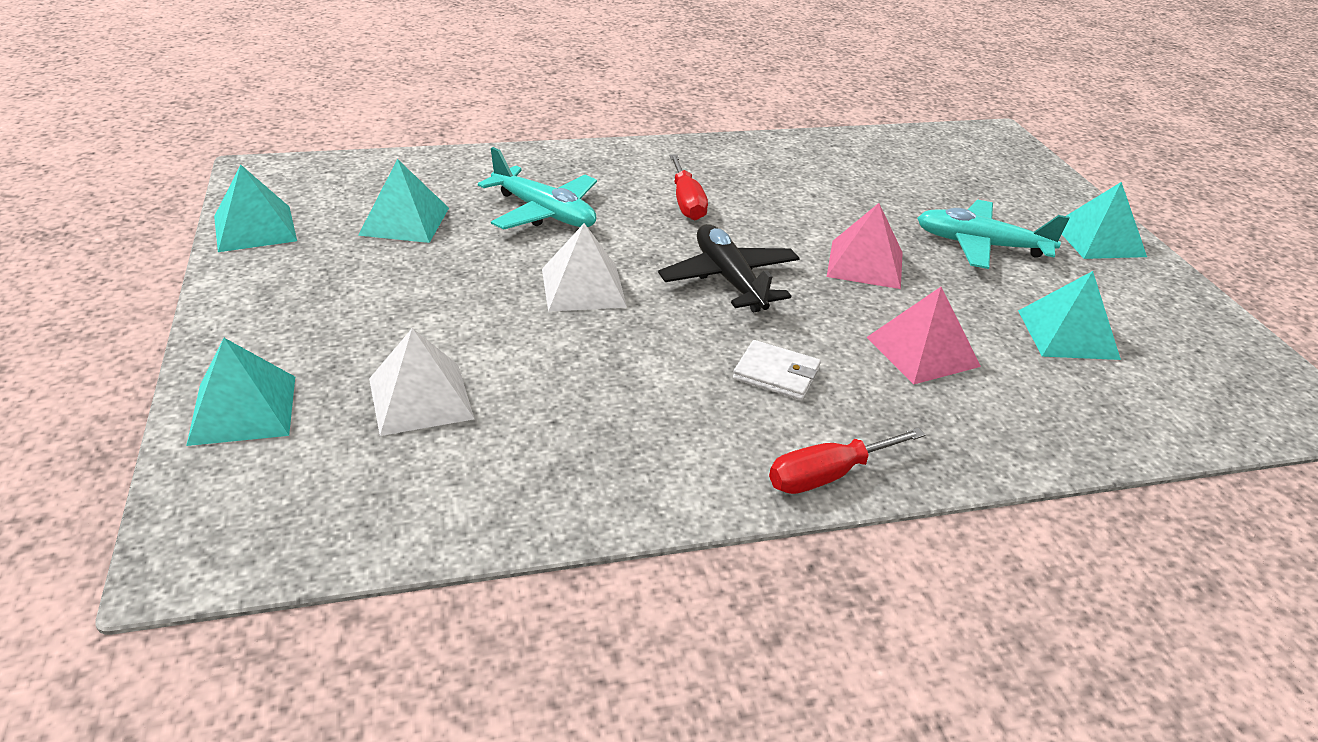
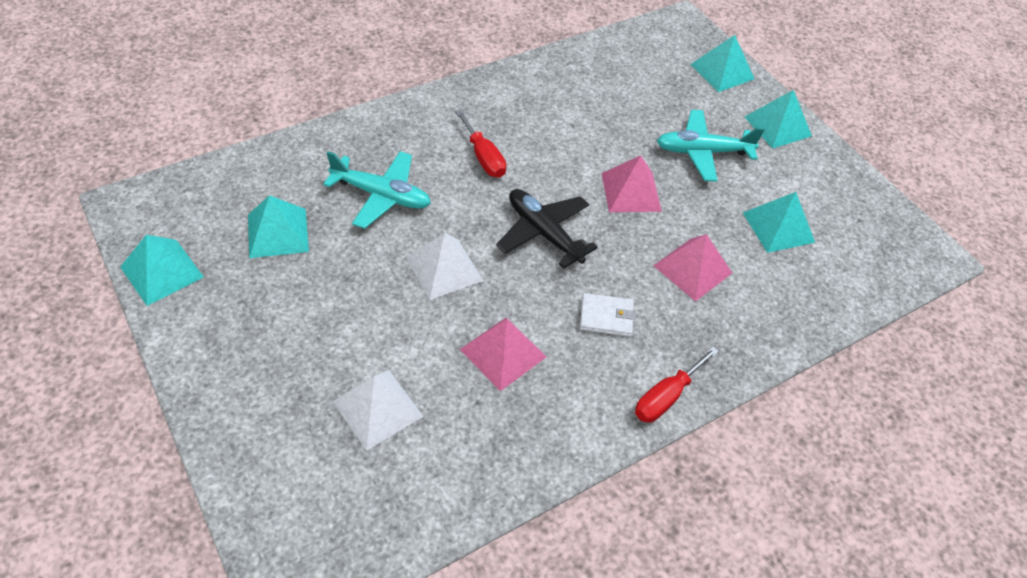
camera: 20 degrees left, 15 degrees up
(243, 409) = (257, 456): turquoise pyramid -> turquoise pyramid (722, 71)
(615, 380) = (503, 353): none -> pink pyramid

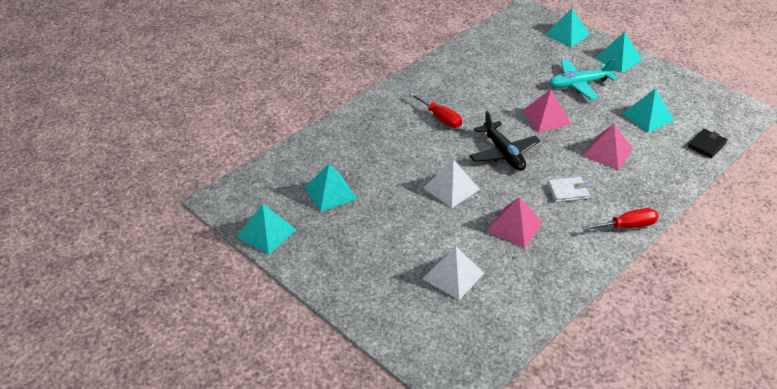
camera: 10 degrees left, 10 degrees down
(381, 195) = (386, 156): turquoise plane -> none
(544, 233) = (503, 153): black plane -> black plane turned 150 degrees counterclockwise
(666, 397) = (627, 226): red screwdriver -> red screwdriver turned 135 degrees counterclockwise
(845, 295) = (706, 145): none -> black wallet

